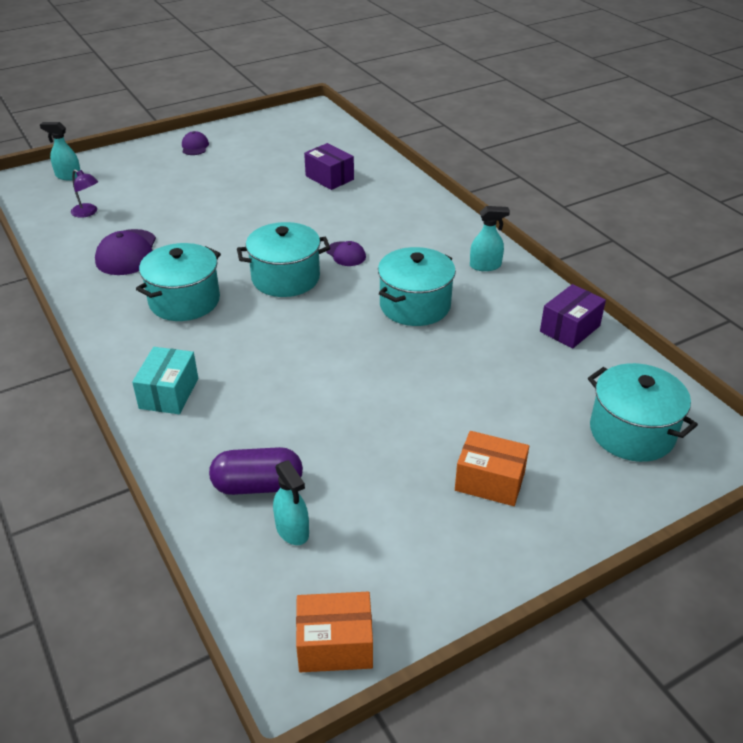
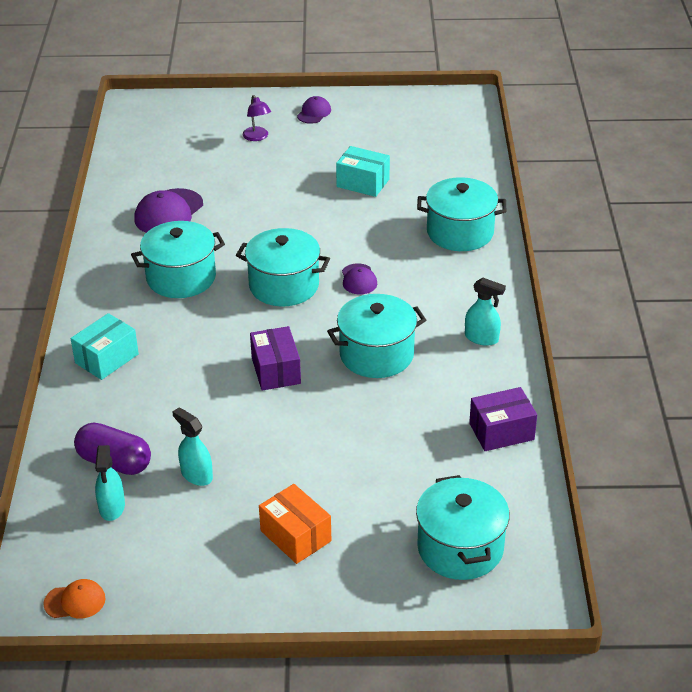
camera: 30 degrees right, 0 degrees up
(68, 176) = (176, 113): turquoise spray bottle -> turquoise spray bottle (196, 475)
(88, 213) = (165, 159): purple lamp -> purple lamp (257, 137)
(282, 184) = (363, 183): none -> turquoise box
(329, 178) = (415, 189): purple box -> purple box (276, 370)
(335, 644) = (75, 601): orange box -> orange cap
(394, 197) = (460, 232): none -> turquoise pot

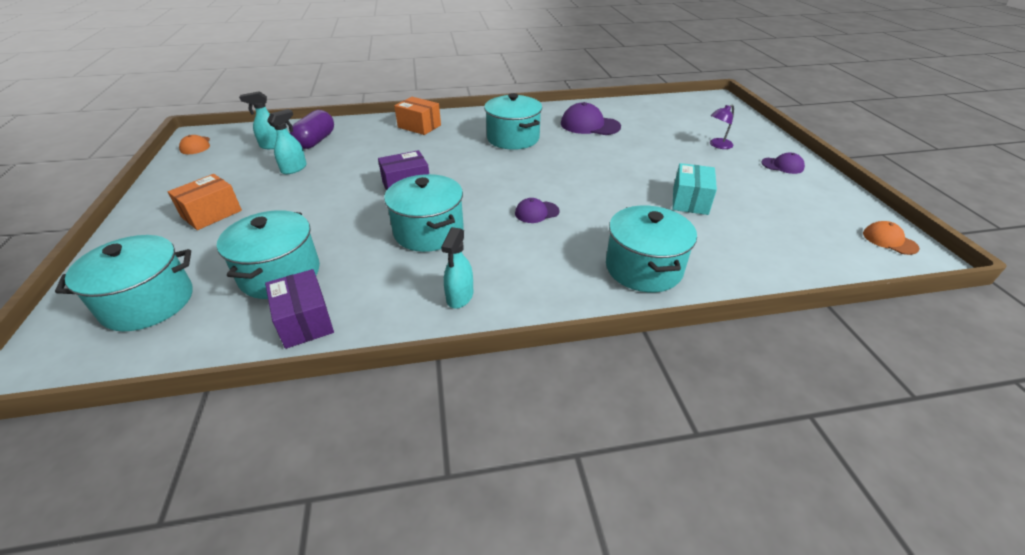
camera: 80 degrees right, 0 degrees up
(106, 358) = (419, 126): turquoise box -> orange box
(284, 285) = (516, 178): turquoise pot -> turquoise pot (280, 274)
(446, 104) = (889, 240): none -> orange cap

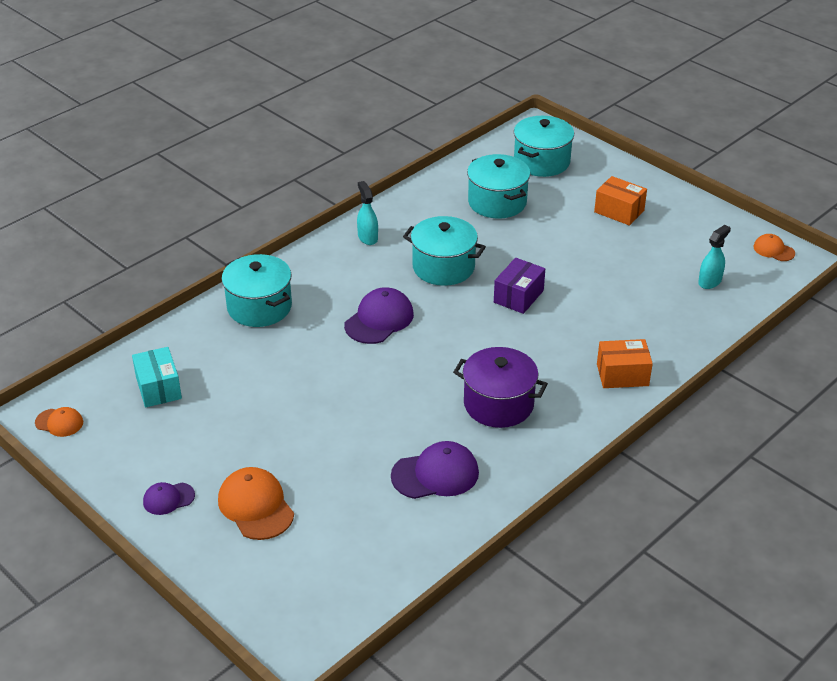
camera: 145 degrees right, 0 degrees up
(211, 214) = (619, 211): orange box -> orange box turned 60 degrees counterclockwise
(294, 168) = (640, 269): turquoise spray bottle -> none
(305, 321) = (440, 190): purple box -> none
(316, 141) = (684, 305): purple capsule -> none
(513, 138) = (498, 404): turquoise pot -> purple pot
(536, 212) = (379, 319): purple cap -> purple cap, size x1.75
(690, 201) = (252, 393): turquoise box -> turquoise box (158, 388)
(717, 145) = (256, 506): purple lamp -> orange cap

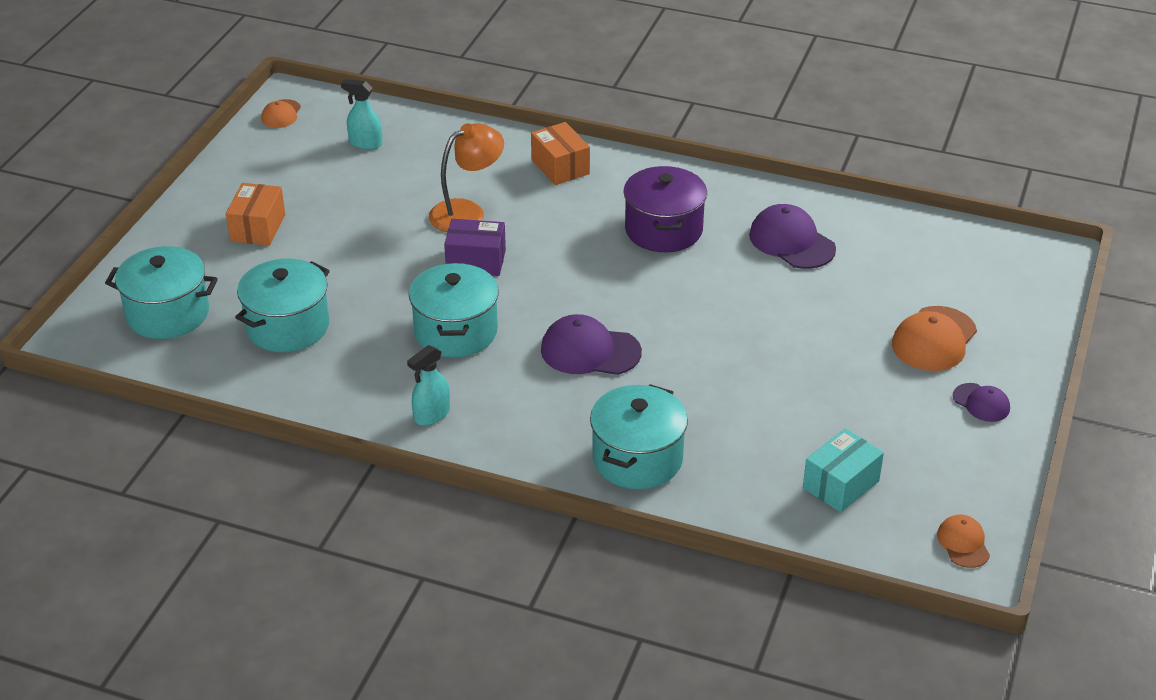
camera: 115 degrees left, 0 degrees up
(584, 308) = (467, 212): none -> orange lamp

